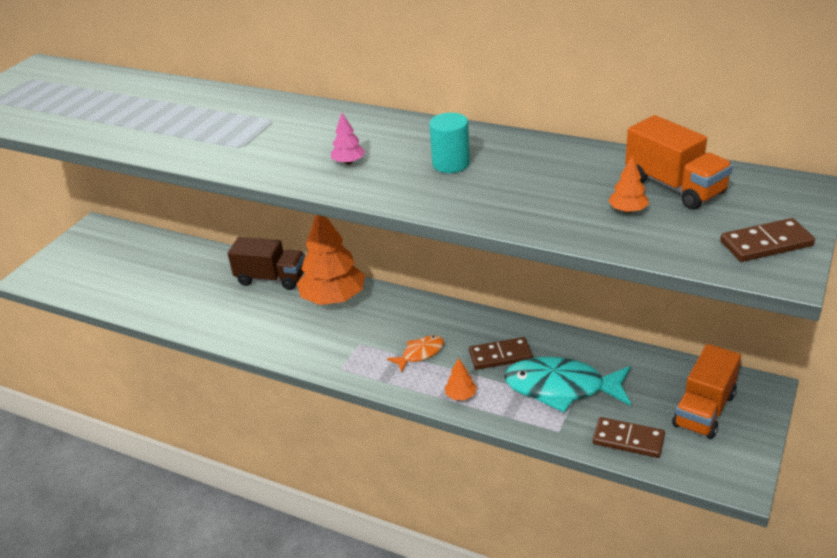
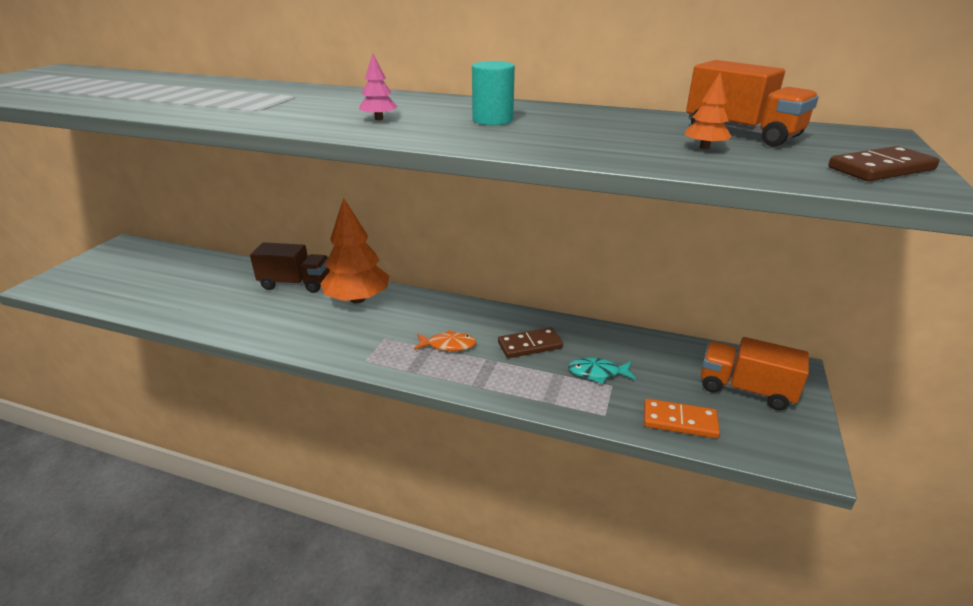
camera: 10 degrees left, 5 degrees down
(420, 354) = (448, 345): orange fish -> orange fish turned 45 degrees clockwise
(460, 395) = (495, 383): orange tree -> none
(561, 388) = (597, 373): turquoise fish -> turquoise fish, size x0.51
(628, 440) = (679, 421): brown domino -> orange domino
(704, 410) = (745, 389): orange truck -> orange truck turned 90 degrees clockwise

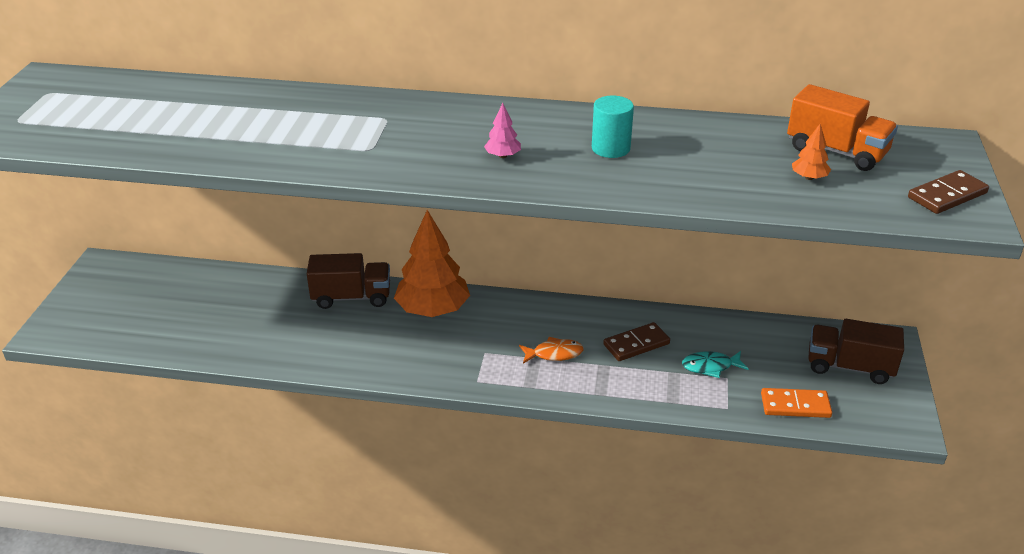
camera: 10 degrees left, 5 degrees up
(745, 389) = (849, 367): orange truck -> brown truck

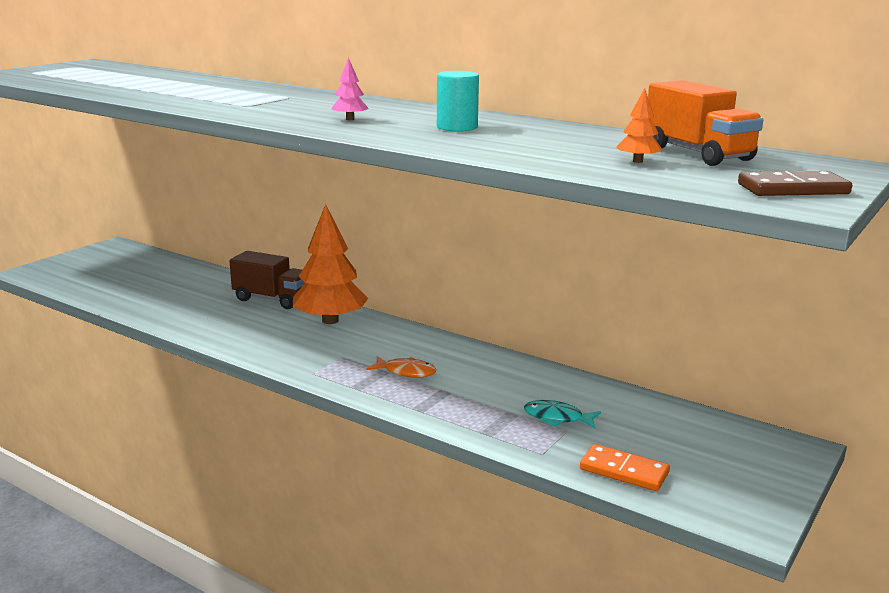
camera: 25 degrees right, 15 degrees down
(636, 344) = (495, 384): brown domino -> none
(849, 367) = (723, 457): brown truck -> none

